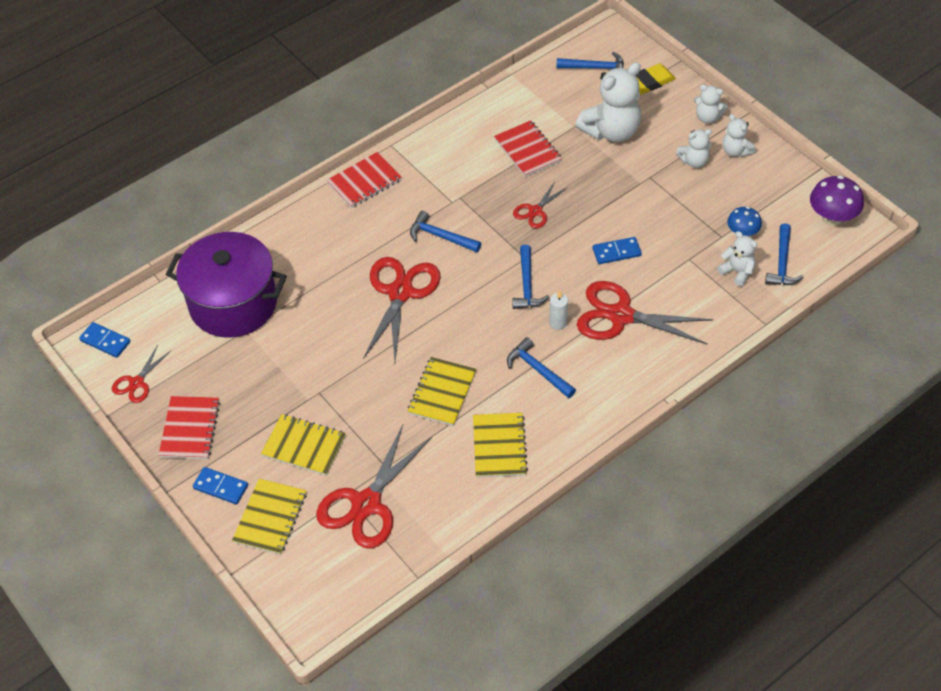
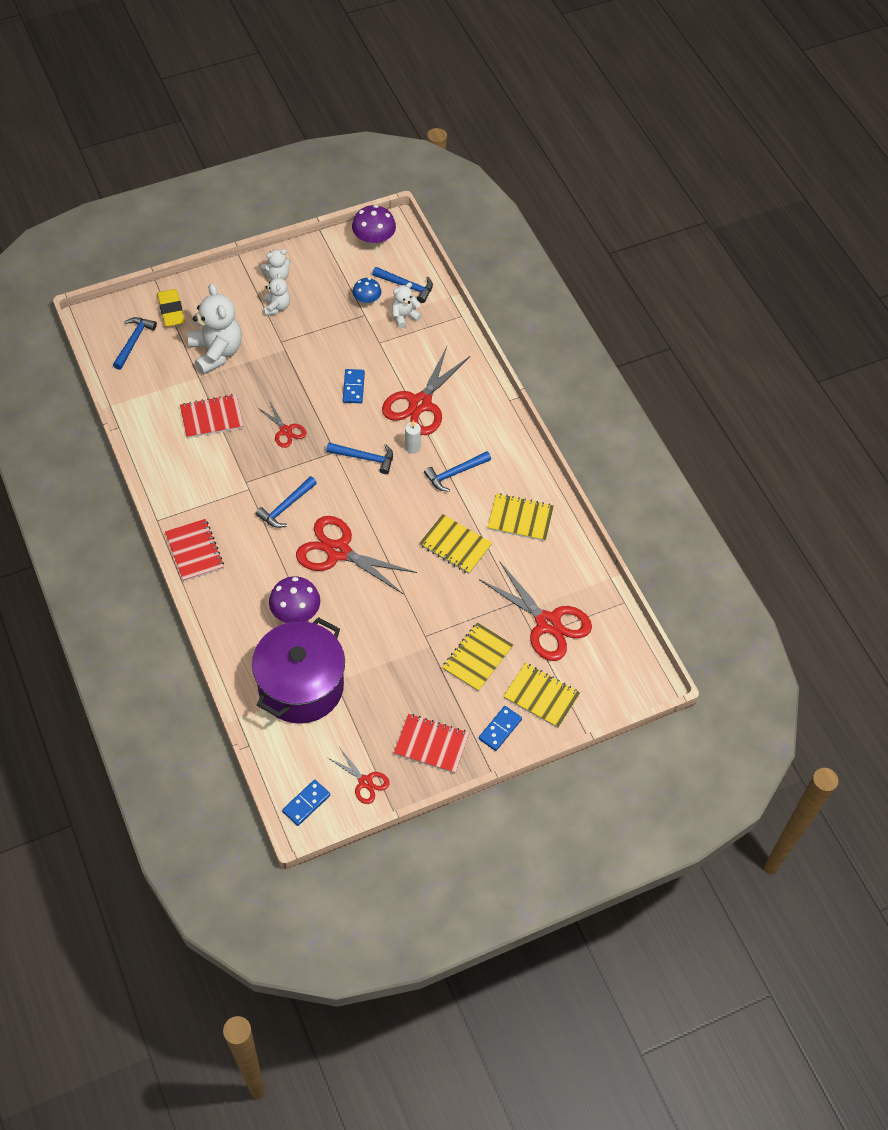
camera: 80 degrees left, 5 degrees up
(316, 277) = (296, 613): none -> purple mushroom
(707, 117) = (231, 282): white teddy bear -> none

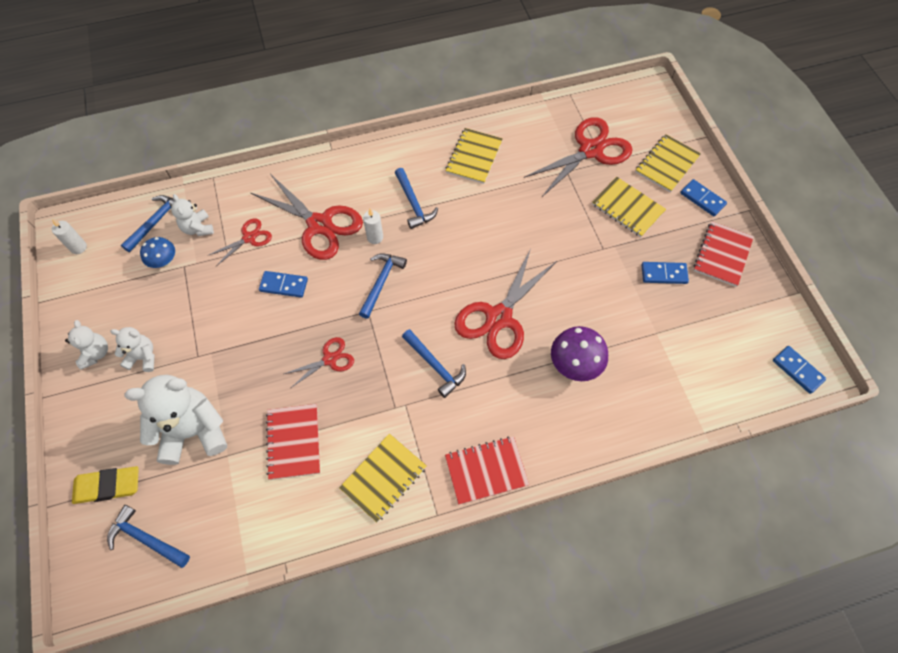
camera: 80 degrees left, 5 degrees up
(301, 686) = (663, 366): purple pot -> none
(365, 782) = (768, 315): red scissors -> red scissors (249, 238)
(374, 241) = (78, 247): purple mushroom -> white candle
(402, 689) = (664, 274): none -> blue domino
(455, 545) = (500, 212): yellow notebook -> yellow notebook (383, 478)

